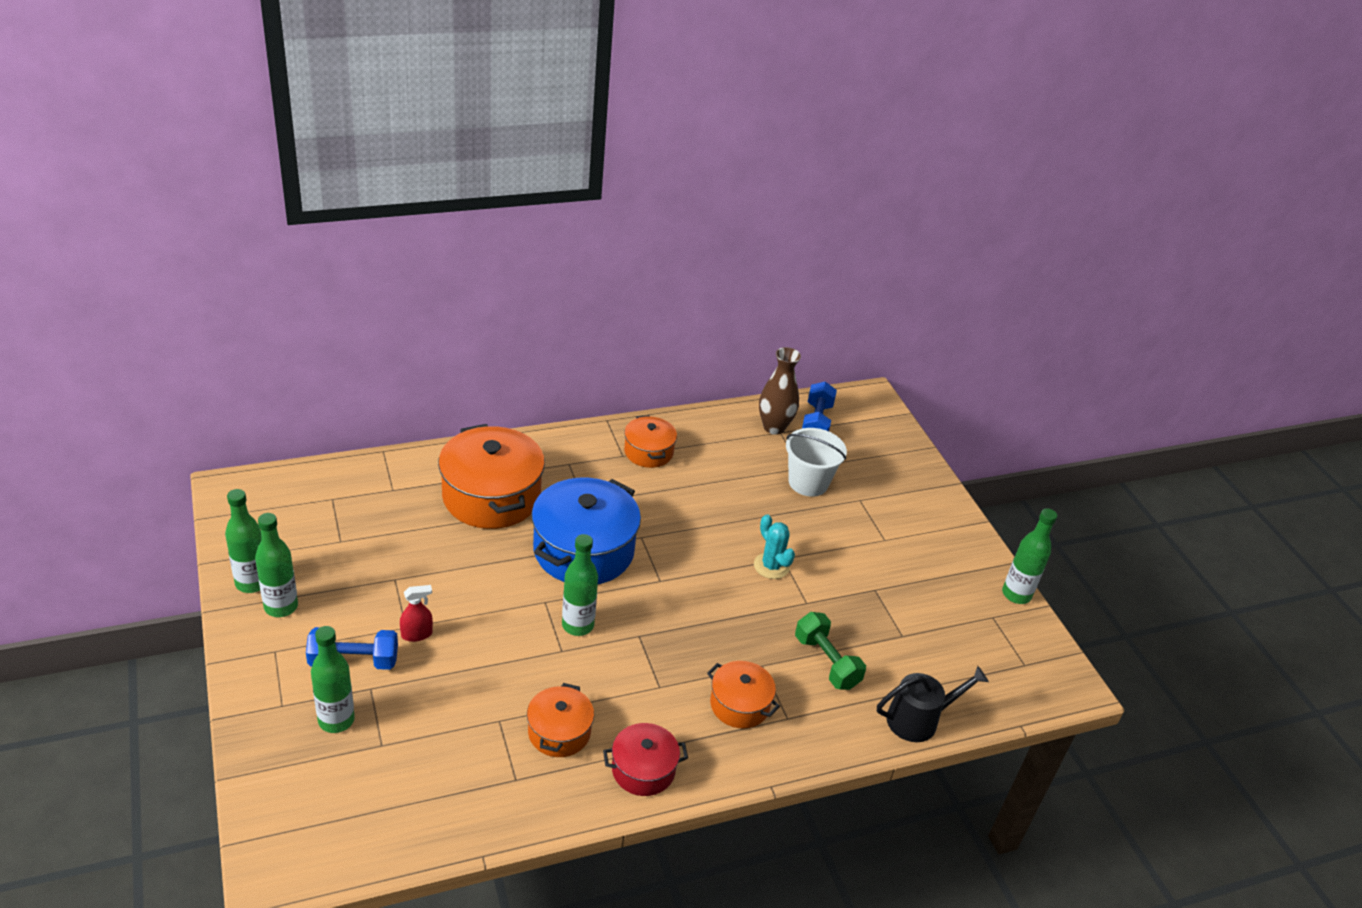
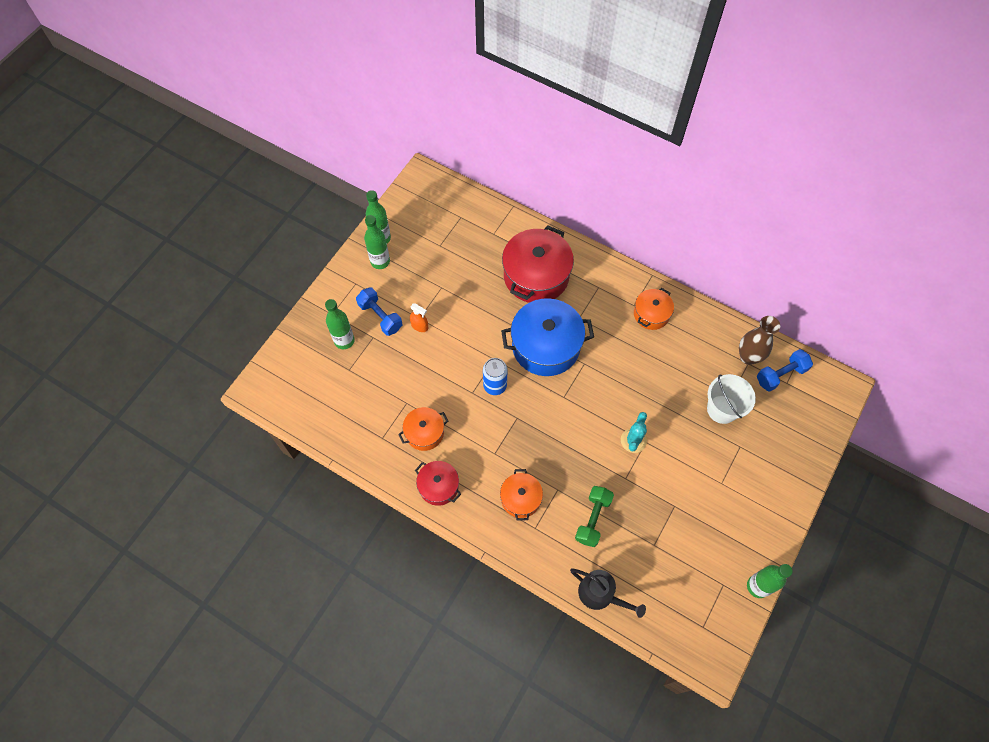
camera: 55 degrees right, 25 degrees up
(417, 634) = (419, 326): red spray bottle -> orange spray bottle
(491, 496) = (536, 276): orange pot -> red pot
(578, 625) = (495, 386): green bottle -> blue can

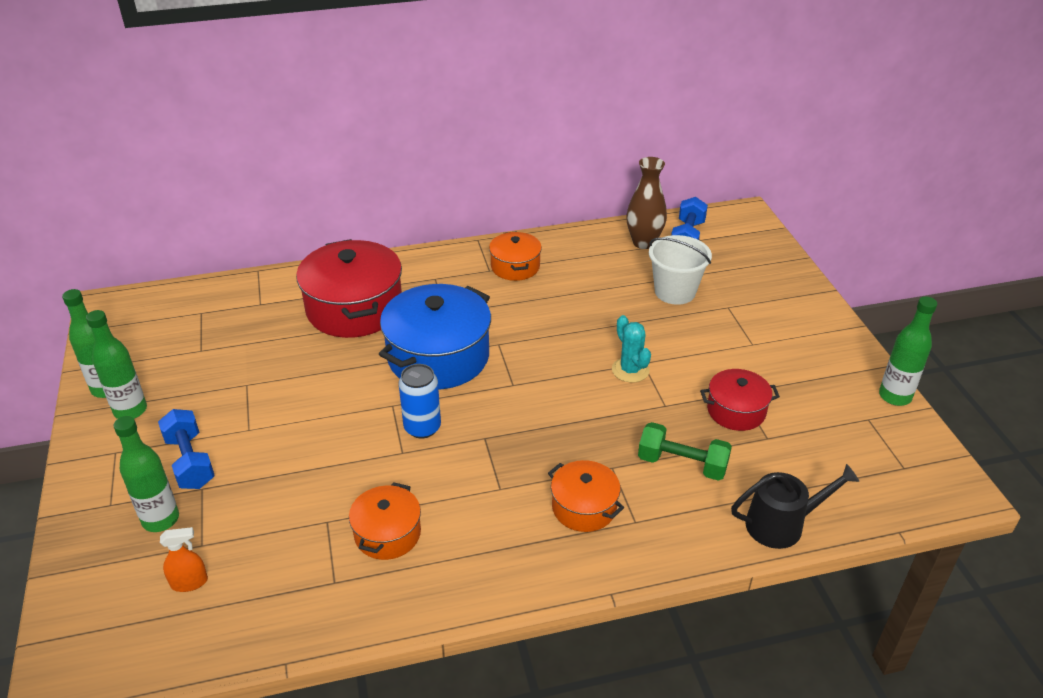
camera: 45 degrees left, 25 degrees down
(380, 316) = (190, 461): blue dumbbell -> blue dumbbell turned 60 degrees clockwise
(419, 326) = (258, 436): orange spray bottle -> orange spray bottle (189, 582)
(438, 486) = (472, 574): red pot -> red pot (736, 411)
(593, 519) = (682, 464): green dumbbell -> green dumbbell turned 45 degrees counterclockwise

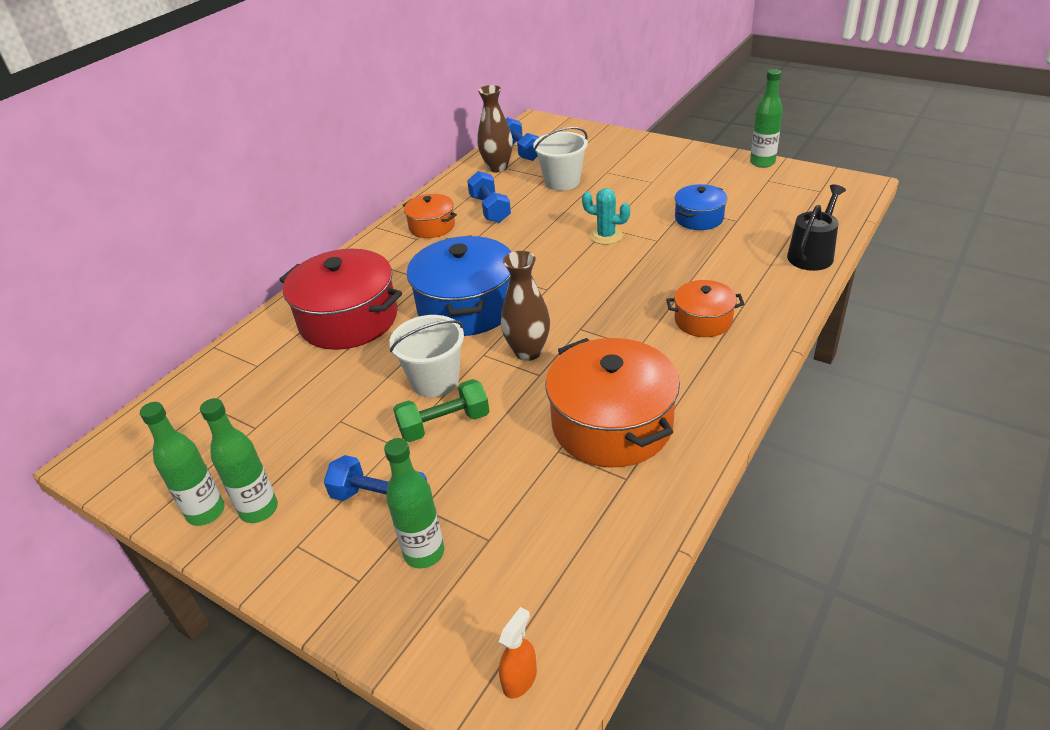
camera: 40 degrees left, 0 degrees up
(189, 582) = (522, 568): orange spray bottle -> orange spray bottle (519, 679)
(335, 401) = (435, 381): none -> white bucket
(387, 534) = (612, 424): orange pot -> orange pot, size x1.85
(422, 427) = (528, 352): blue can -> brown vase
(579, 280) = (490, 209): none -> blue dumbbell
(682, 464) = (717, 262): green dumbbell -> green dumbbell (444, 424)
(736, 411) = (699, 218): red pot -> blue pot

